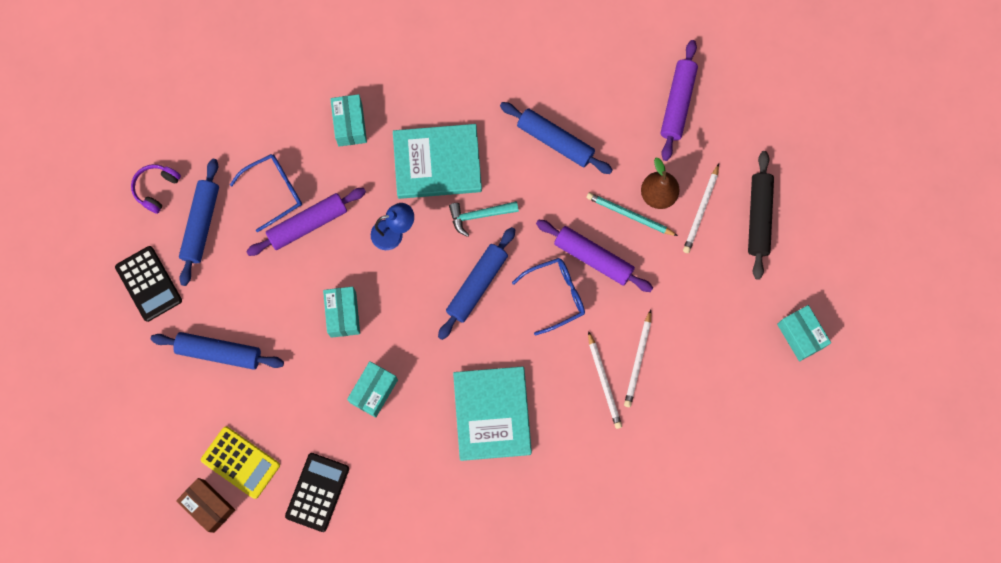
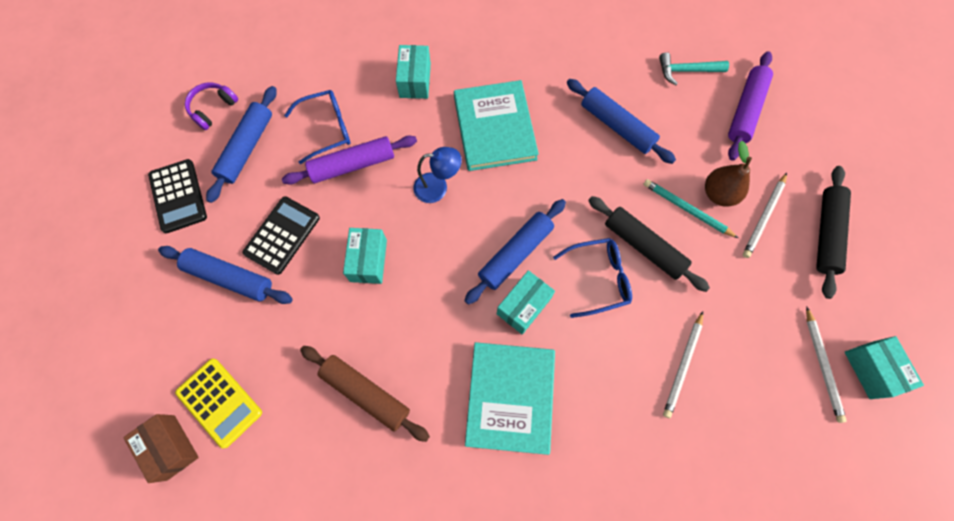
camera: 10 degrees right, 5 degrees down
(317, 492) = (296, 453): black calculator -> black calculator (282, 235)
(366, 432) = (366, 393): none -> brown rolling pin
(374, 391) = (384, 348): turquoise box -> turquoise box (523, 306)
(437, 163) = (494, 128): turquoise book -> turquoise book turned 75 degrees clockwise
(479, 215) = (529, 184): turquoise hammer -> turquoise hammer (686, 70)
(593, 258) = (643, 246): purple rolling pin -> black rolling pin
(604, 381) = (642, 383): white pencil -> white pencil (822, 365)

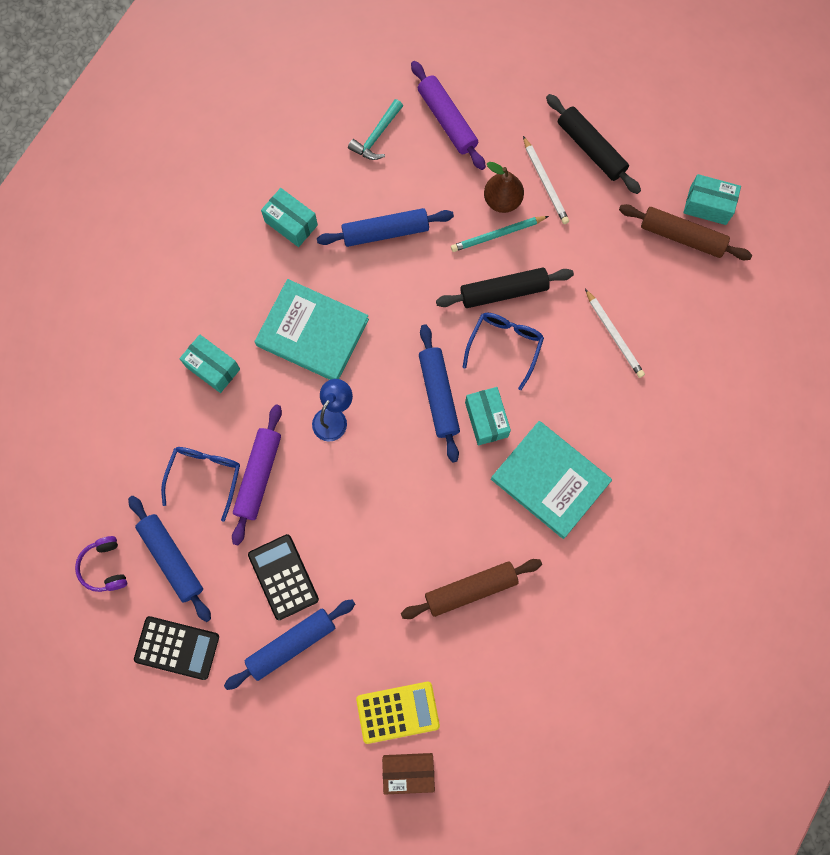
camera: 55 degrees left, 5 degrees up
(368, 260) = (359, 518): turquoise box -> turquoise box (291, 223)
(822, 365) = (682, 236): white pencil -> brown rolling pin

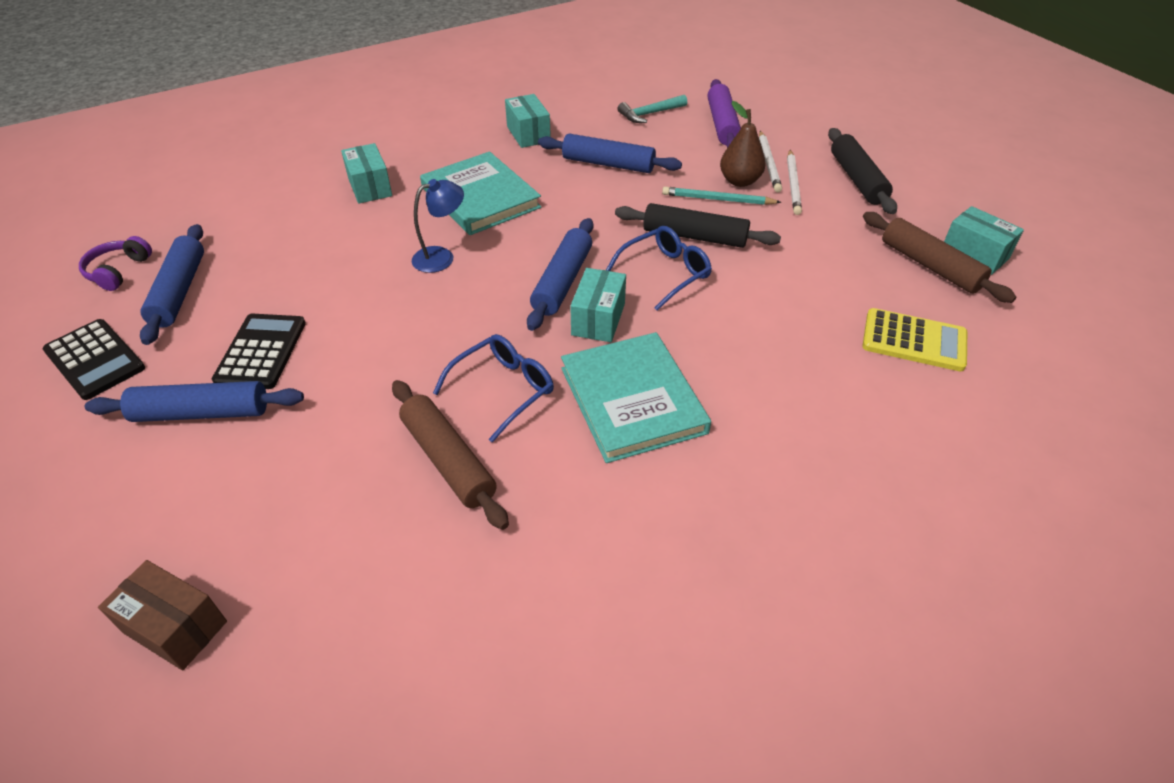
camera: 30 degrees right, 30 degrees down
(205, 476) = (280, 249): blue glasses -> blue glasses (503, 389)
(258, 476) = (327, 268): purple rolling pin -> none
(397, 712) = (237, 545): yellow calculator -> yellow calculator (914, 341)
(471, 589) = (448, 460): brown rolling pin -> brown rolling pin turned 45 degrees clockwise
(614, 335) = (800, 310): white pencil -> white pencil (769, 163)

